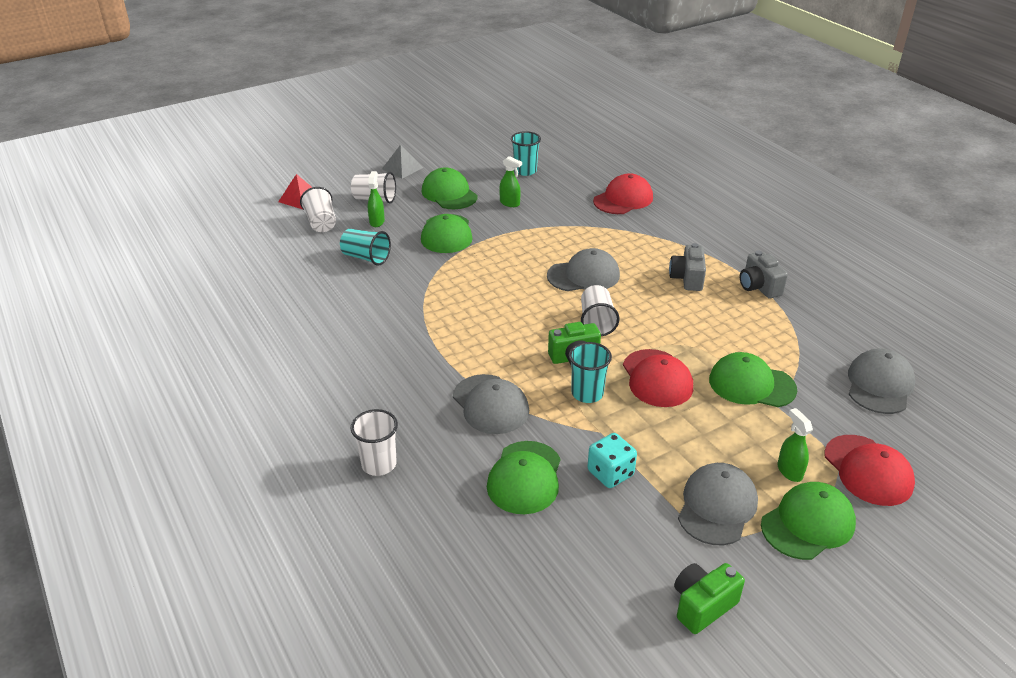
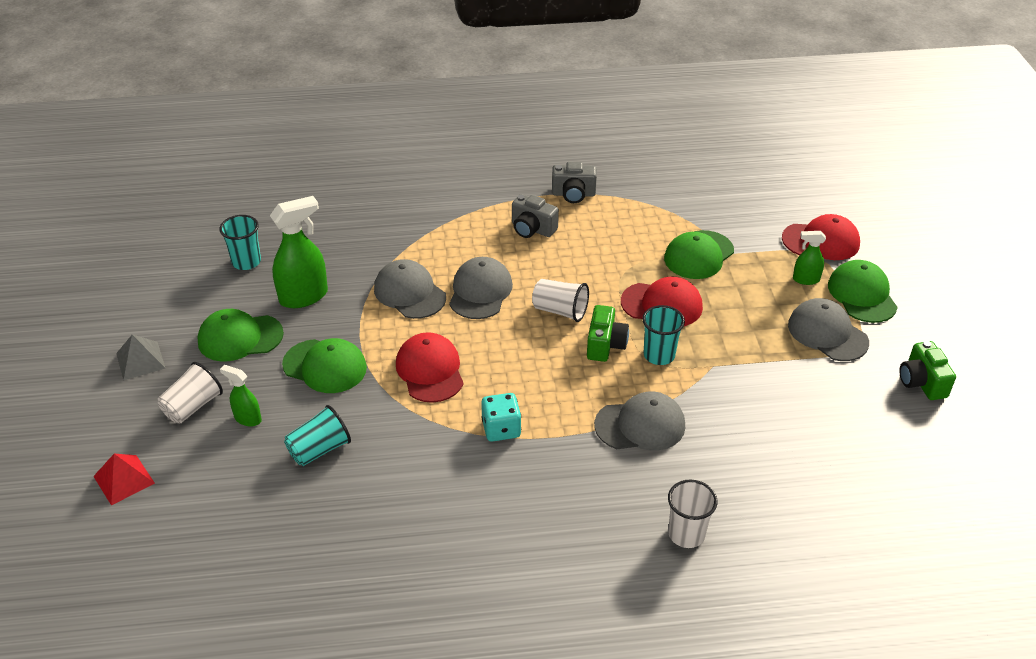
camera: 65 degrees left, 5 degrees up
(321, 223) = (205, 472): white cup -> none
(510, 203) = (304, 296): green spray bottle -> green spray bottle, size x1.85
(525, 477) = (748, 434): green cap -> none
(610, 473) = (766, 379): turquoise dice -> turquoise dice (501, 429)
(623, 199) = (368, 215): red cap -> red cap (430, 370)
(879, 385) = (734, 192): grey cap -> grey cap (410, 293)

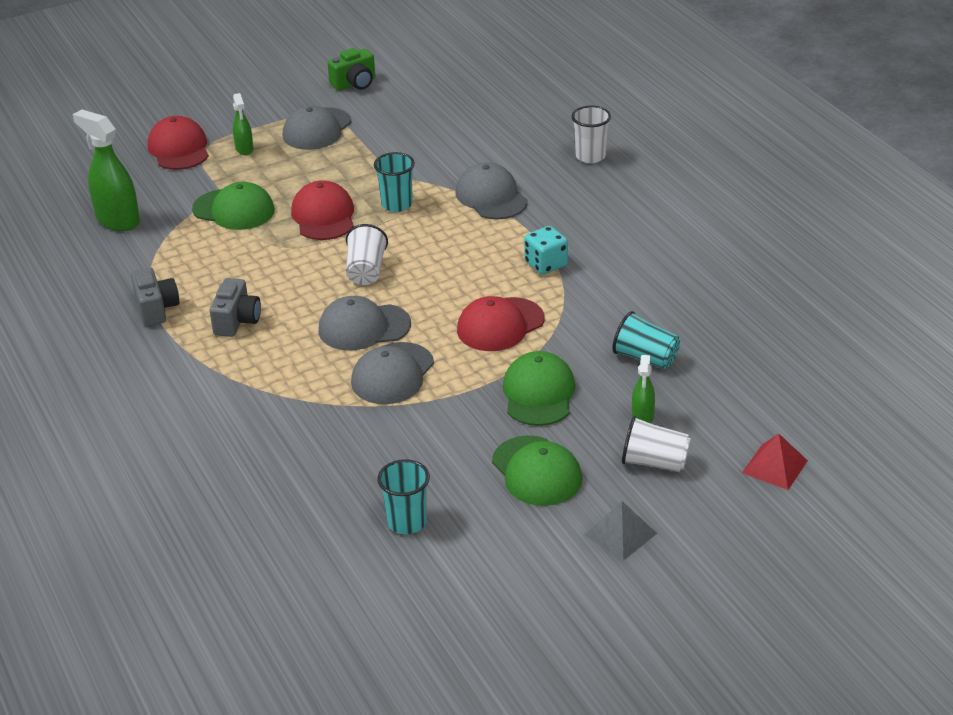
camera: 110 degrees left, 5 degrees down
(304, 296) = (442, 449): green spray bottle -> green spray bottle (117, 220)
(605, 345) = (400, 235): green camera -> none
(862, 295) = (253, 120): green cap -> none

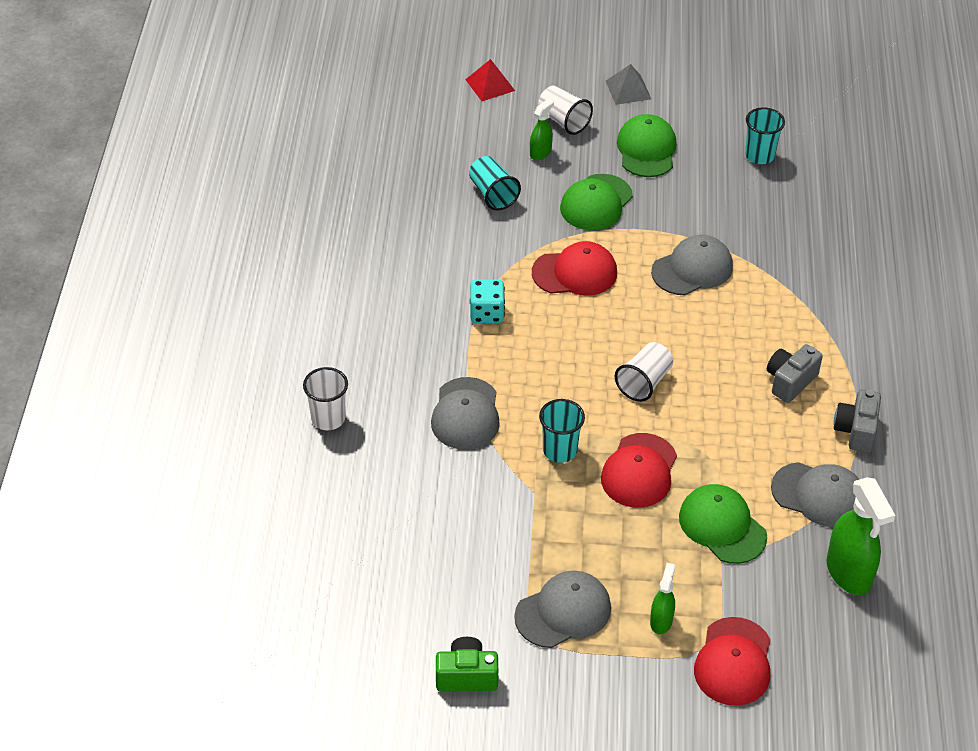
camera: 150 degrees left, 10 degrees up
(364, 327) = (686, 323): grey cap -> grey cap (818, 495)

